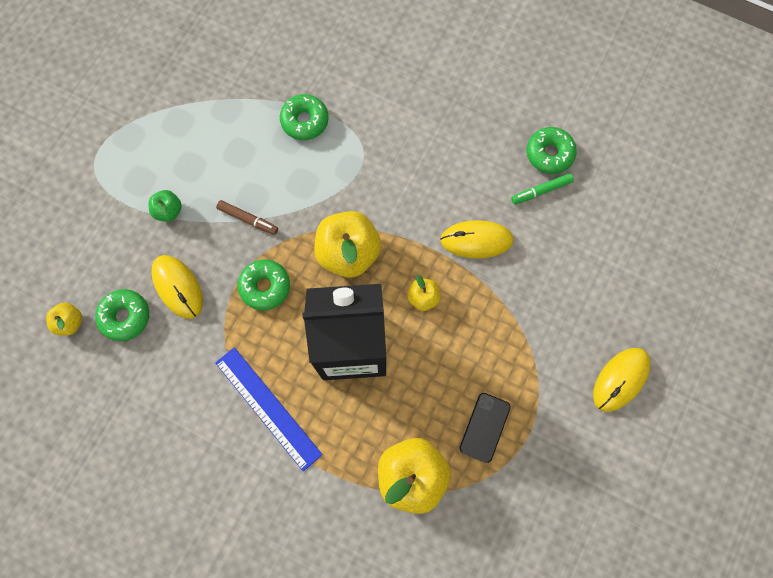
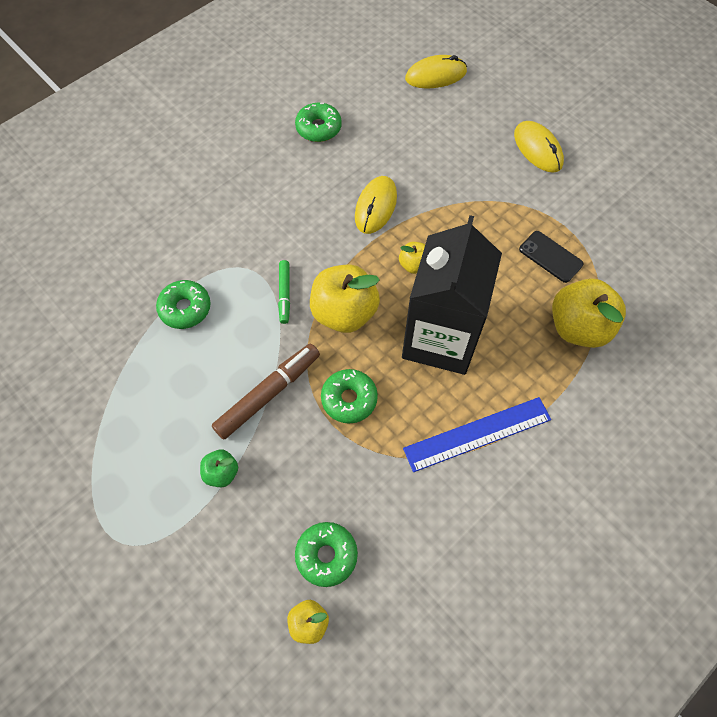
camera: 70 degrees left, 10 degrees down
(178, 287) = (314, 487): yellow mouse -> yellow mouse (435, 75)
(248, 219) = (268, 394): brown marker -> brown marker, size x1.75
(541, 191) = (350, 145): green marker -> green marker (284, 294)

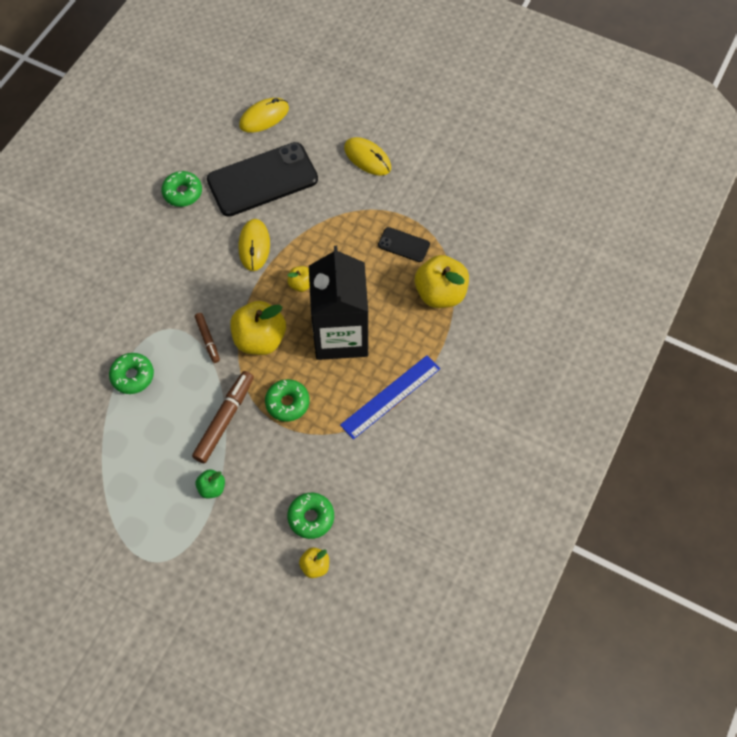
camera: 20 degrees left, 0 degrees up
(284, 294) = (207, 339): green marker -> brown marker
(410, 139) = (262, 180): none -> black phone

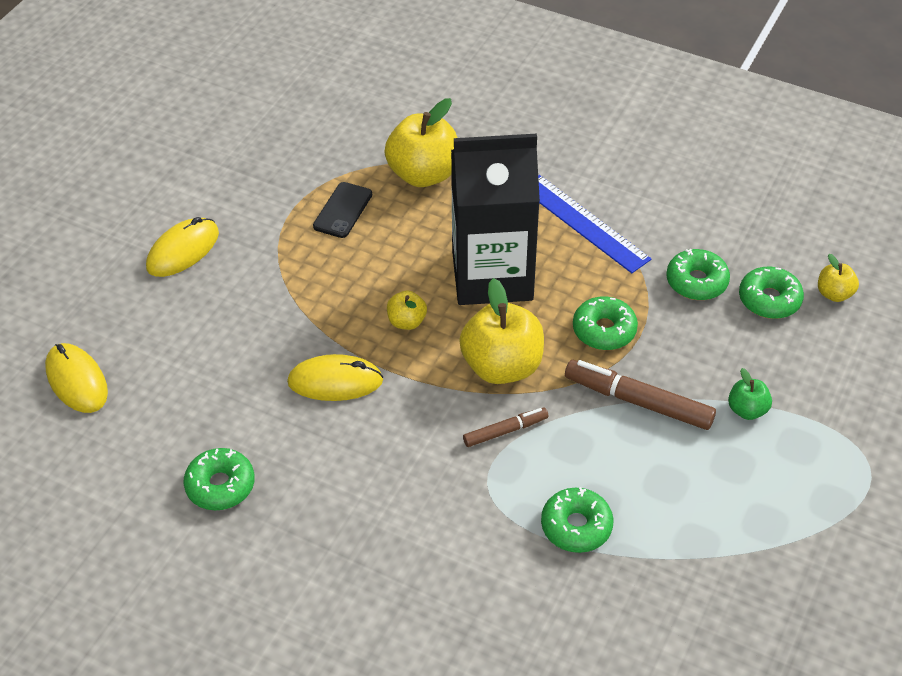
camera: 90 degrees left, 15 degrees down
(262, 180) = (207, 377): black phone -> none
(330, 468) = (696, 282): none -> green donut

